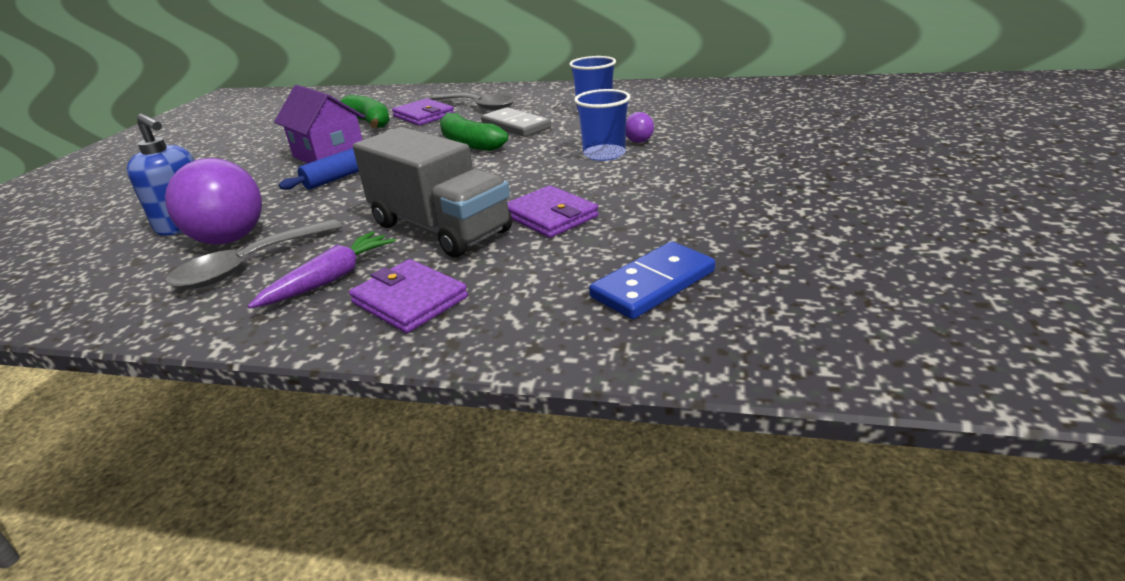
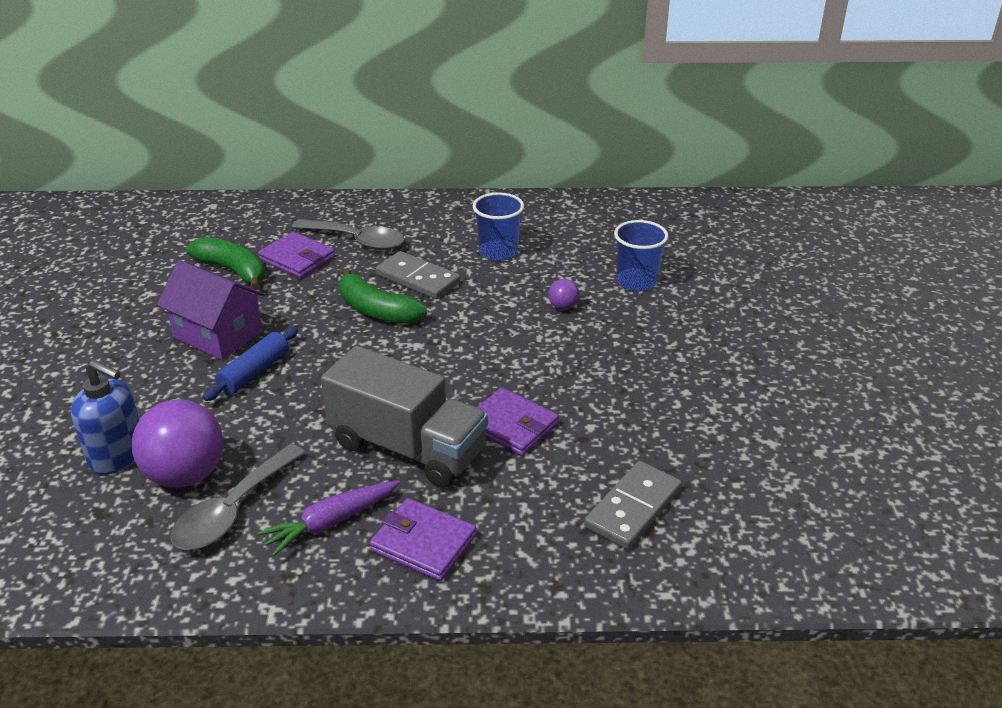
camera: 15 degrees left, 5 degrees up
(330, 279) = (331, 523): purple carrot -> purple carrot turned 150 degrees counterclockwise
(604, 154) = (533, 328): blue cup -> blue cup (636, 281)
(653, 284) = (633, 508): blue domino -> grey domino

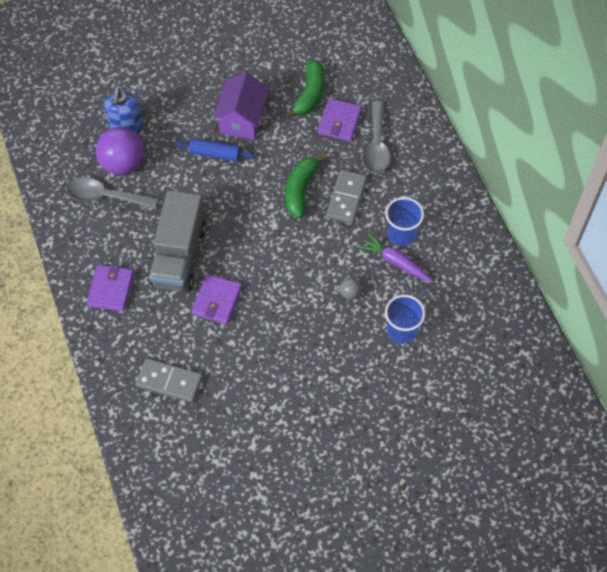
camera: 70 degrees right, 25 degrees up
(331, 523) = (111, 243): purple carrot -> purple carrot (395, 262)
(563, 307) = (350, 293): purple ball -> grey ball

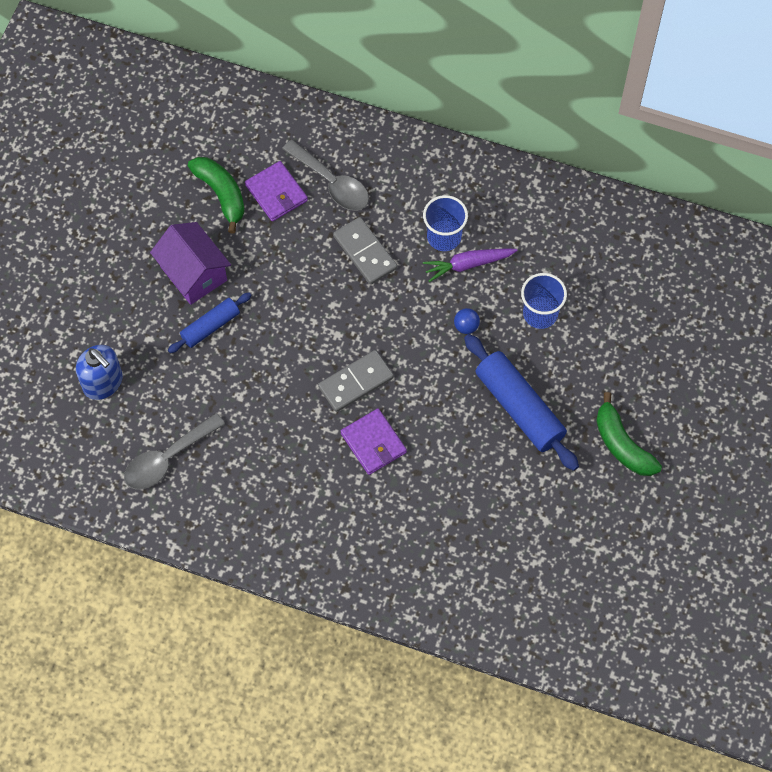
camera: 50 degrees left, 5 degrees up
(111, 289) = (278, 527): purple wallet -> none
(123, 164) = (144, 416): purple ball -> none
(169, 382) = (421, 545): grey domino -> grey domino (356, 382)
(179, 255) = (295, 440): grey truck -> none
(300, 189) = (320, 283): green banana -> green banana (622, 444)
(320, 368) = (519, 408): none -> blue rolling pin
(350, 293) = (466, 326): grey ball -> blue ball

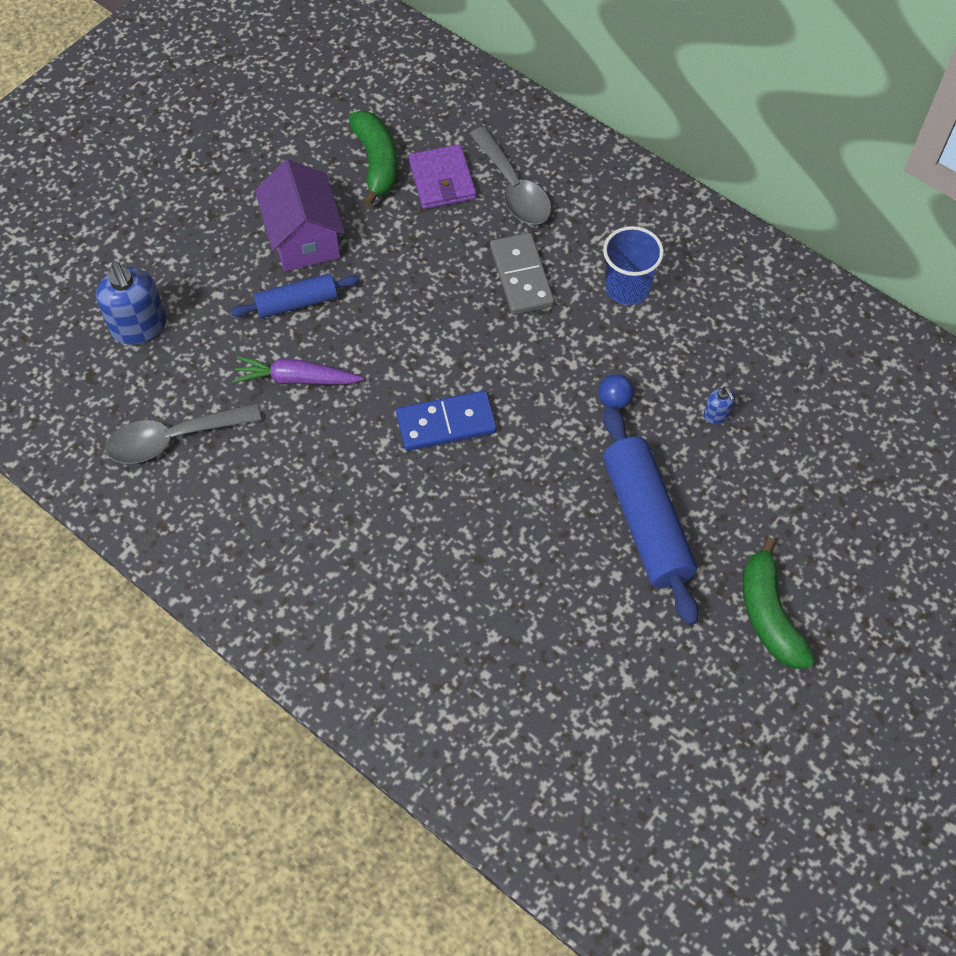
camera: 20 degrees right, 5 degrees down
(356, 382) = (446, 423): grey domino -> blue domino
(373, 443) = (437, 504): purple wallet -> none
(468, 264) = (645, 329): purple carrot -> purple carrot (296, 379)
(540, 313) = (717, 415): blue cup -> blue soap dispenser

